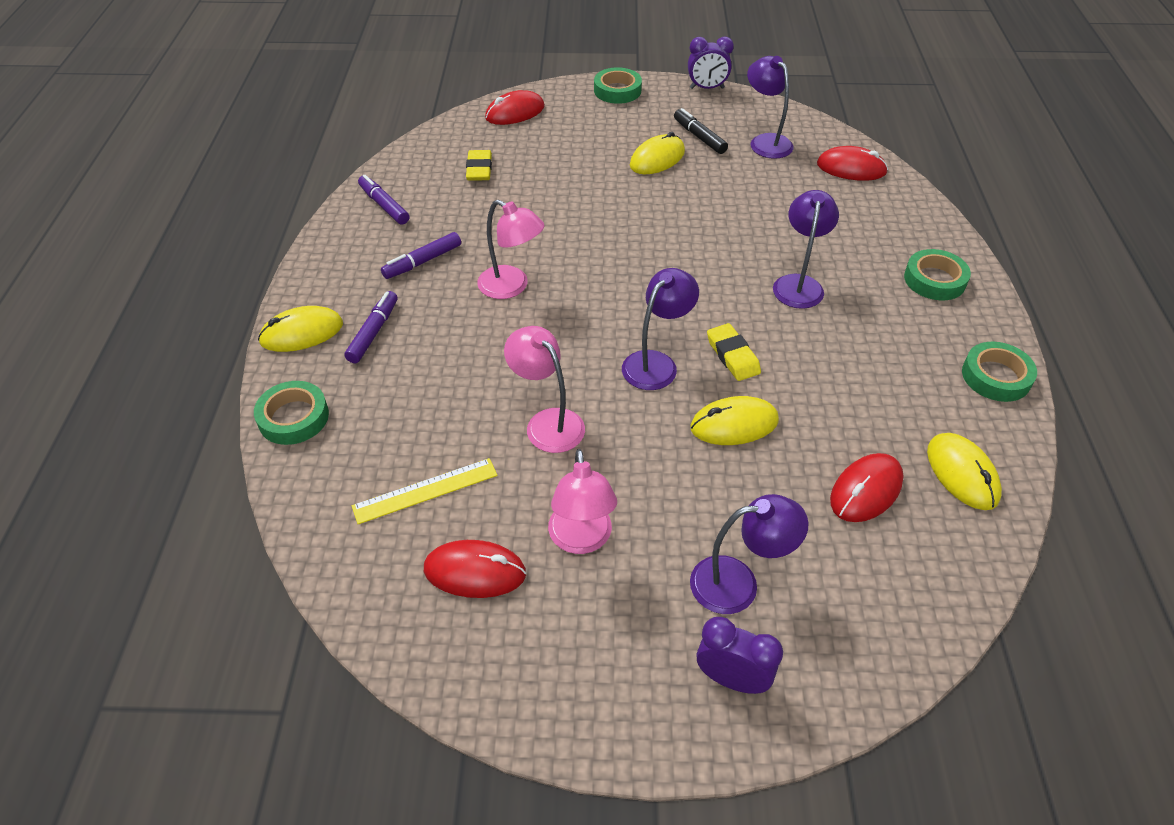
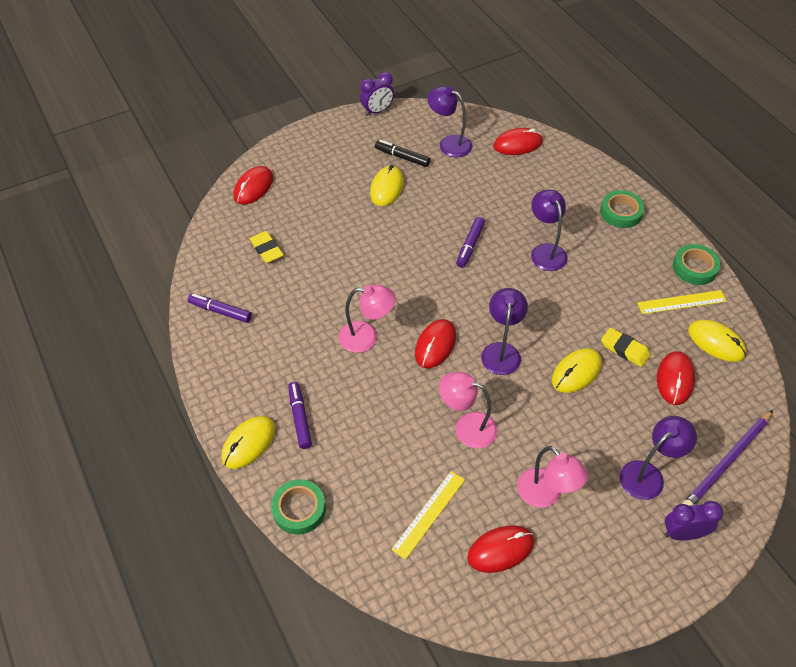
camera: 30 degrees left, 5 degrees up
(422, 262) = (288, 346): purple marker -> purple marker (470, 246)
(582, 325) = (435, 345): none -> red mouse
(617, 90) = (315, 137): green tape -> none
(732, 356) = (542, 323): yellow eraser -> yellow eraser (624, 349)
(867, 623) = (726, 462): none -> purple pencil
(945, 407) = (681, 302): none -> yellow ruler

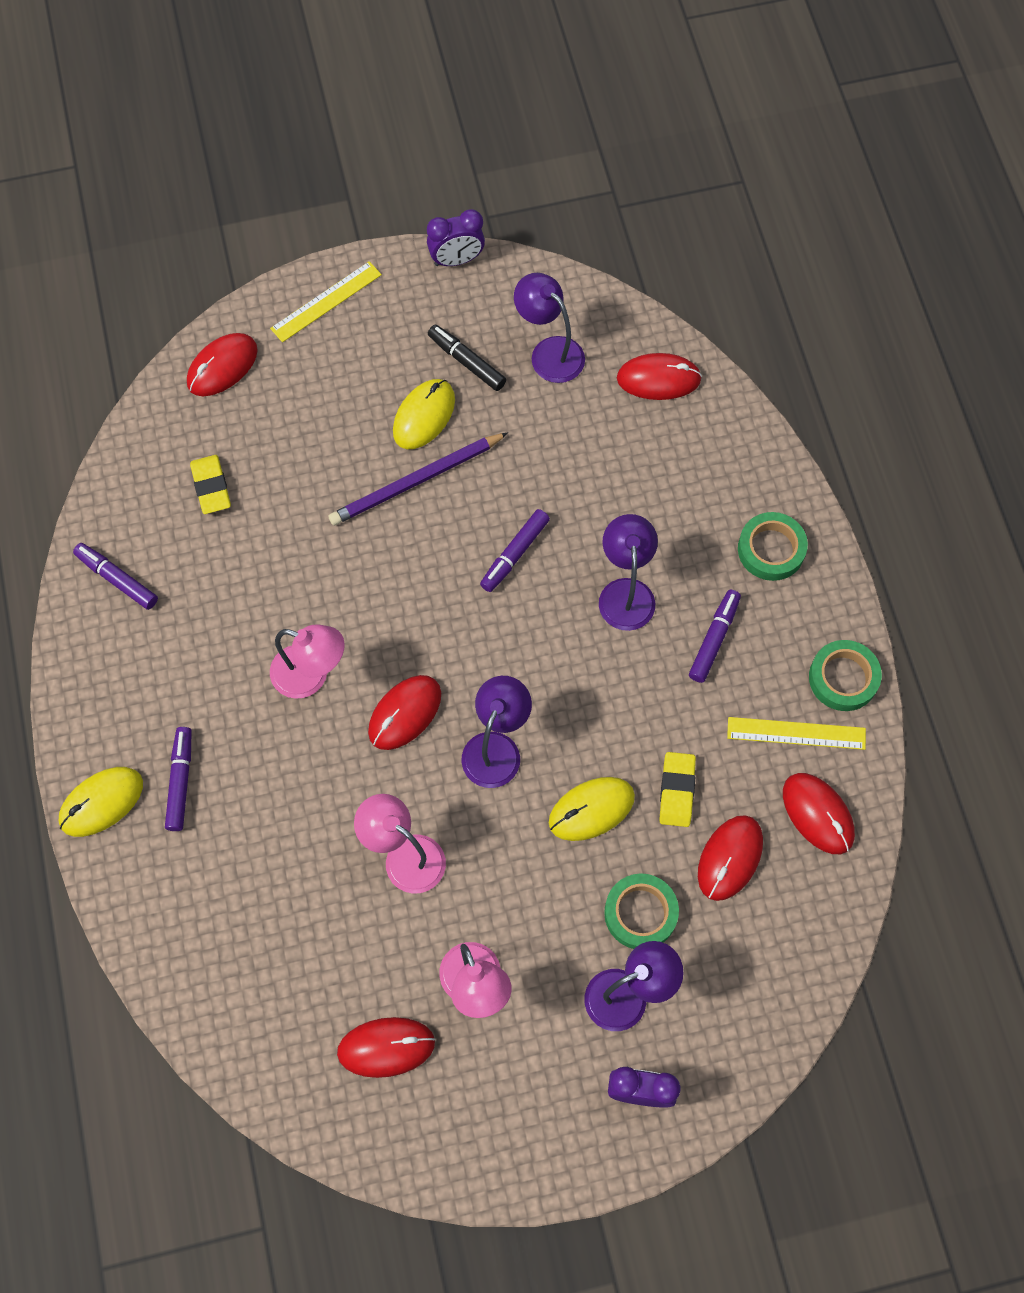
camera: 15 degrees right, 15 degrees up
(299, 509) = (141, 918): green tape -> green tape (640, 913)
(428, 514) = (309, 970): yellow ruler -> yellow ruler (326, 301)
(609, 264) = (714, 639): none -> purple marker
(624, 349) = (677, 791): yellow eraser -> yellow eraser turned 45 degrees clockwise
(716, 342) = (818, 814): yellow mouse -> red mouse
(726, 462) = (747, 1005): purple pencil -> purple pencil (416, 481)

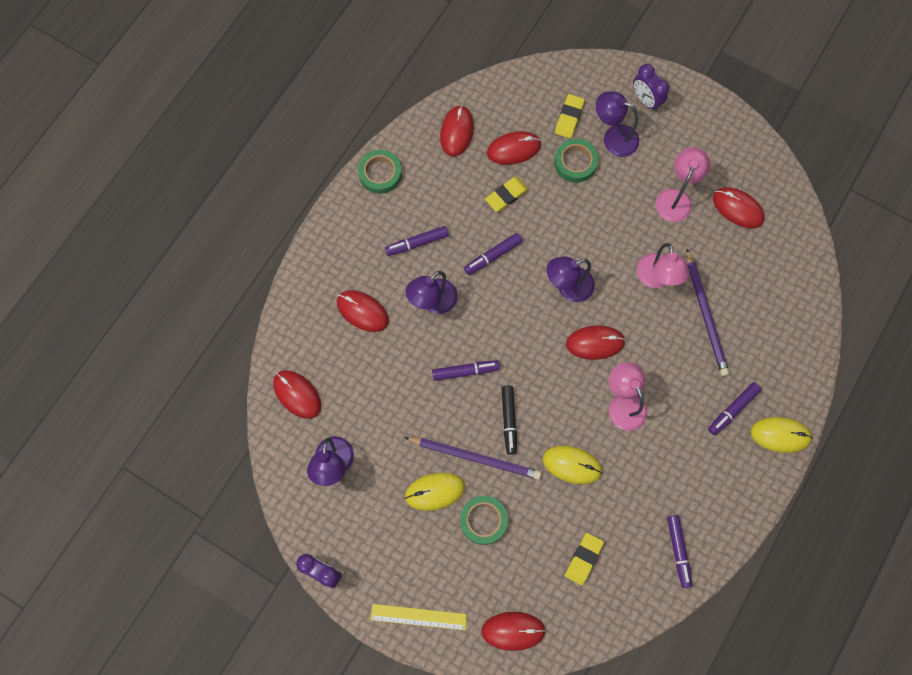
camera: 135 degrees left, 5 degrees up
(307, 866) = (705, 315): none -> purple pencil
(466, 361) = (381, 502): black marker -> black marker (509, 420)
(591, 809) = (552, 222): yellow mouse -> yellow mouse (572, 465)
(616, 704) = (492, 256): none -> purple marker
(687, 514) = (362, 311): none -> red mouse
(708, 967) = (569, 118): none -> yellow eraser
(771, 549) = (344, 258): green tape -> green tape (483, 520)
(796, 733) = (428, 171): yellow ruler -> none

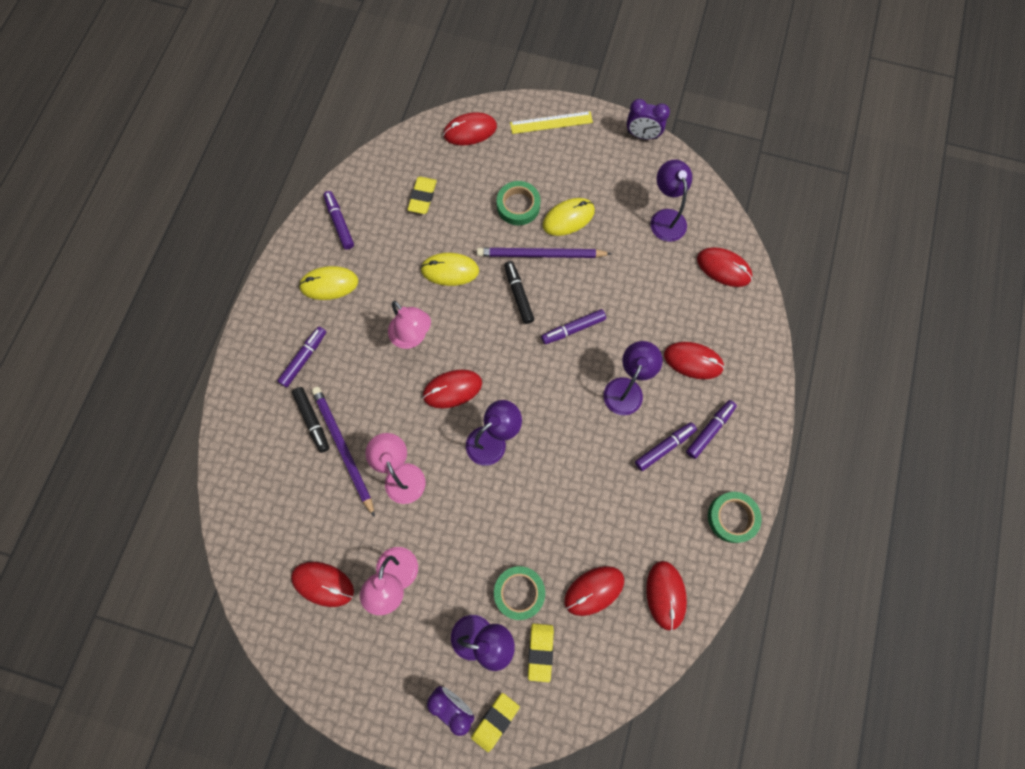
camera: 165 degrees right, 0 degrees up
(492, 256) = (580, 454): purple marker -> purple marker (710, 430)
(506, 195) = (586, 529): yellow eraser -> yellow eraser (495, 721)
(731, 347) = (312, 421): none -> black marker
(780, 435) = (255, 346): yellow mouse -> yellow mouse (329, 284)

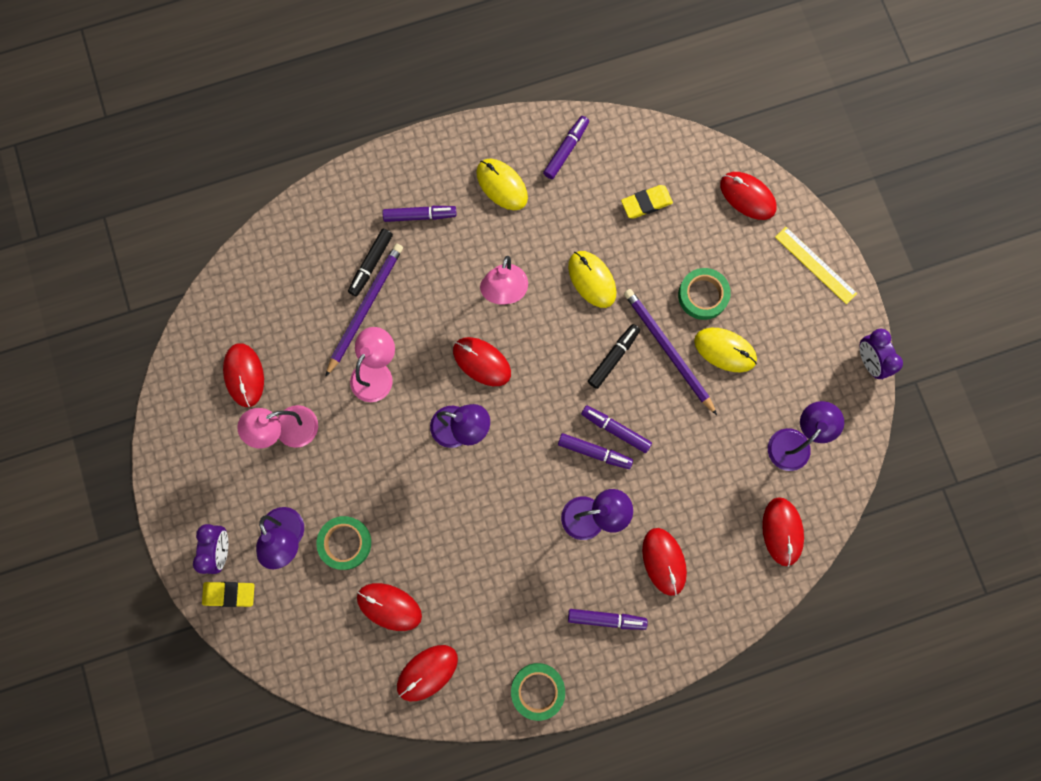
camera: 55 degrees right, 5 degrees up
(540, 651) = (308, 594): yellow eraser -> none
(664, 447) = (561, 587): purple marker -> purple marker (594, 452)

